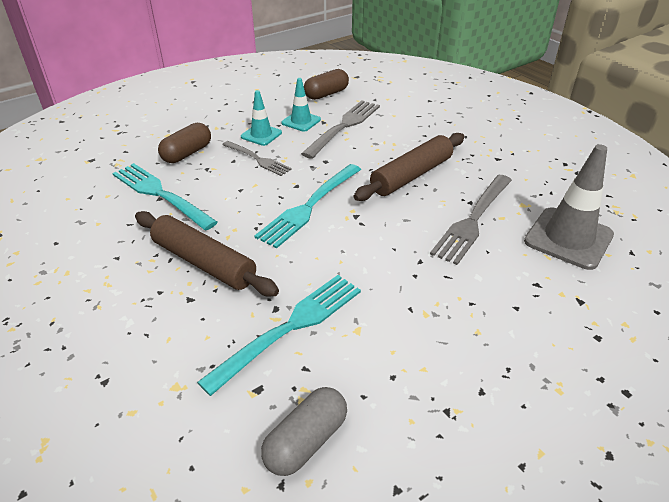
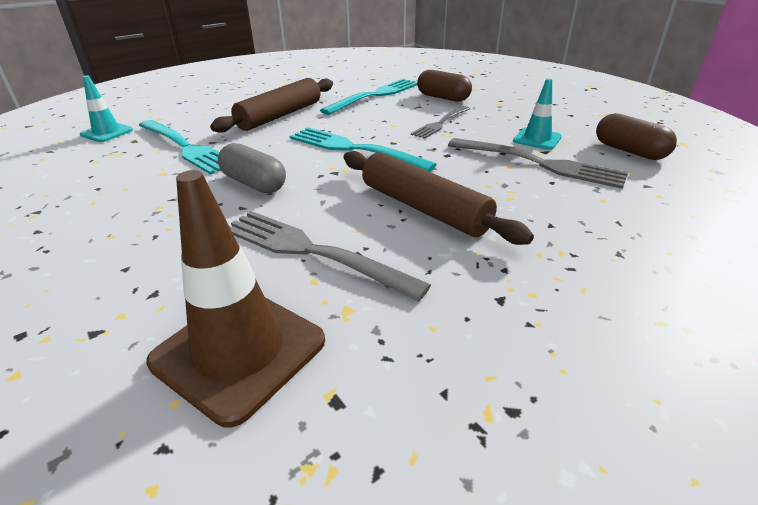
camera: 90 degrees right, 5 degrees down
(261, 135) = (492, 122): turquoise traffic cone -> turquoise traffic cone (107, 132)
(306, 441) = (73, 156): grey capsule -> grey capsule (254, 183)
(568, 238) = (239, 351): grey traffic cone -> brown traffic cone

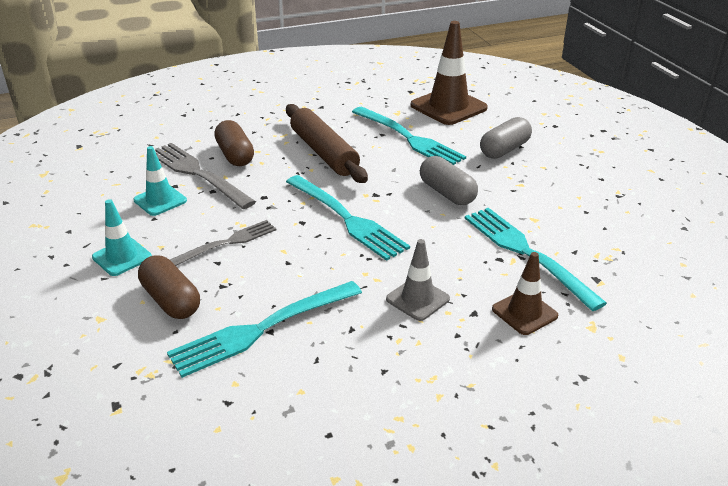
camera: 165 degrees left, 0 degrees up
(107, 132) = (644, 303): turquoise traffic cone -> turquoise traffic cone (122, 257)
(157, 255) = (504, 150): none -> grey capsule
(203, 119) = (524, 312): none -> brown traffic cone
(280, 115) = (417, 299): brown rolling pin -> grey traffic cone
(312, 251) = (409, 138): grey fork -> turquoise fork
(629, 151) = (105, 173): brown capsule -> brown capsule (235, 155)

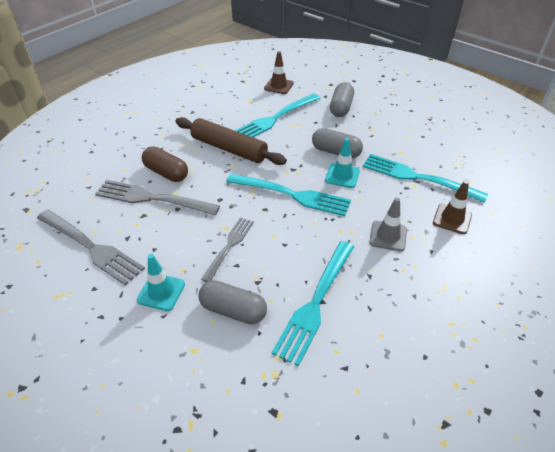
camera: 30 degrees left, 10 degrees up
(100, 196) = (91, 247): none -> grey fork
(160, 200) = (144, 232): turquoise traffic cone -> turquoise traffic cone (342, 176)
(171, 300) = (233, 310): brown capsule -> grey capsule
(409, 138) = (275, 118): turquoise fork -> turquoise fork turned 120 degrees clockwise
(448, 107) = (278, 86): brown traffic cone -> brown traffic cone, size x0.57

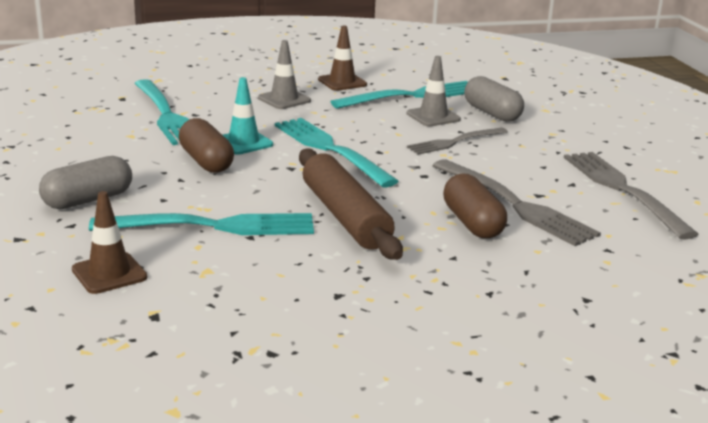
camera: 145 degrees left, 20 degrees down
(161, 292) = (555, 140): turquoise traffic cone -> none
(271, 275) = (433, 116): none -> grey traffic cone
(336, 152) = (206, 161): grey capsule -> brown capsule
(452, 219) = (203, 88): brown traffic cone -> brown traffic cone (342, 82)

